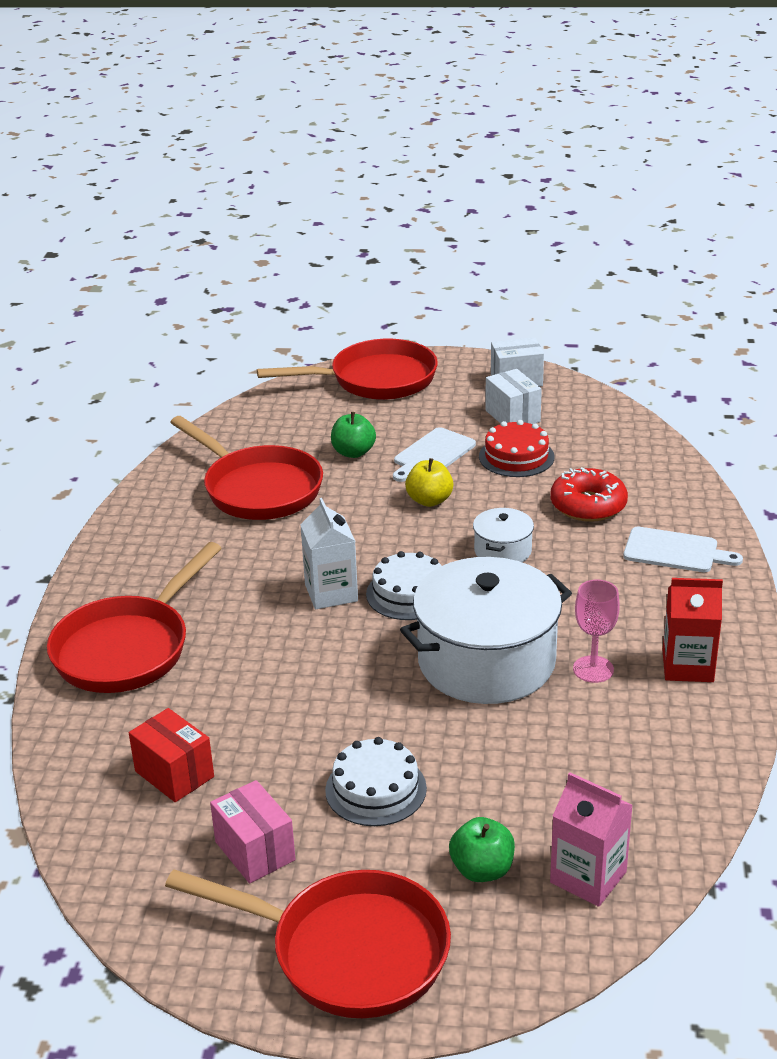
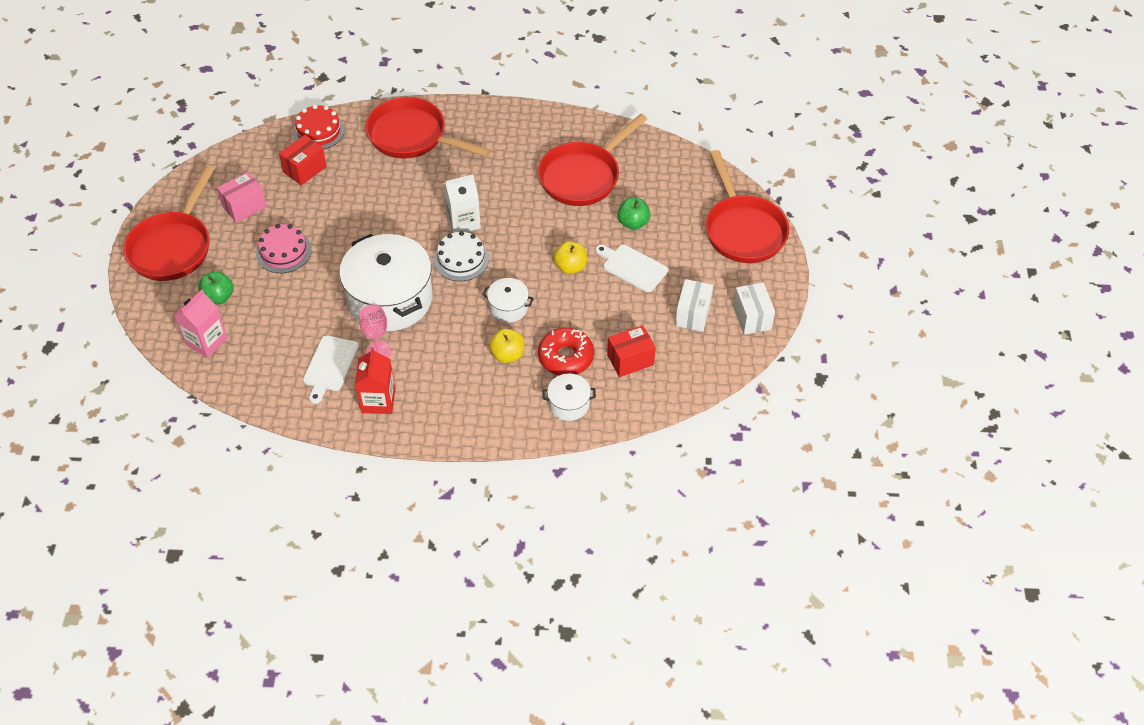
camera: 85 degrees right, 20 degrees up
(375, 789) = (283, 252): white cake -> pink cake
(512, 416) = (692, 314): white box -> white box turned 45 degrees counterclockwise
(516, 457) = (632, 316): red cake -> red cake (318, 131)
(588, 459) = (630, 360): none -> red box
(588, 551) = (507, 355): none -> yellow apple
(666, 504) = (568, 404): none -> white pot
(675, 551) = (507, 405): white cutting board -> white cutting board (330, 366)

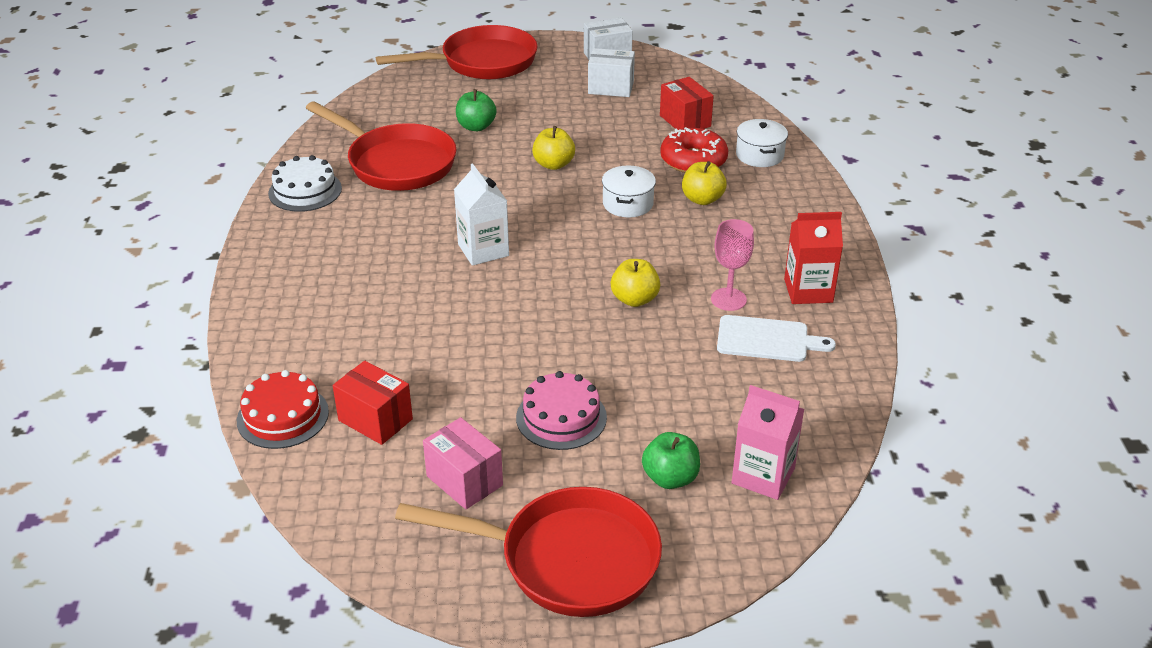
camera: 95 degrees left, 15 degrees down
(390, 299) = (634, 299): white pot -> yellow apple
(412, 136) = (307, 312): red pan -> none
(461, 259) = (553, 246): white cake -> white cake (305, 191)
(632, 267) = (547, 124): white cutting board -> none

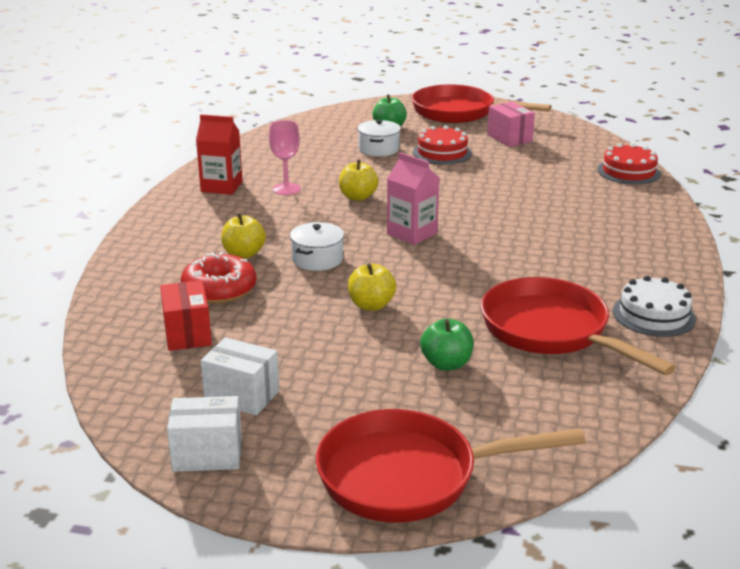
camera: 165 degrees left, 10 degrees down
(375, 420) = (564, 164): red box -> none
(483, 250) = (470, 241): white carton -> none
(561, 417) = (442, 152): pink cake -> red cake
(759, 155) = (146, 285): white pot -> white pot (378, 149)
(763, 476) = (336, 123): pink carton -> pink carton (412, 233)
(767, 339) = (279, 168): white cutting board -> none

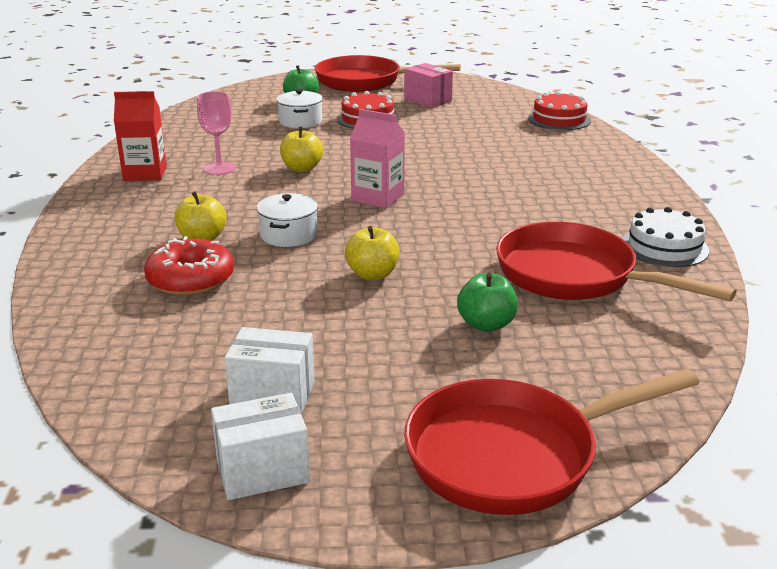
camera: 15 degrees left, 0 degrees up
(187, 334) = (174, 333): red box -> none

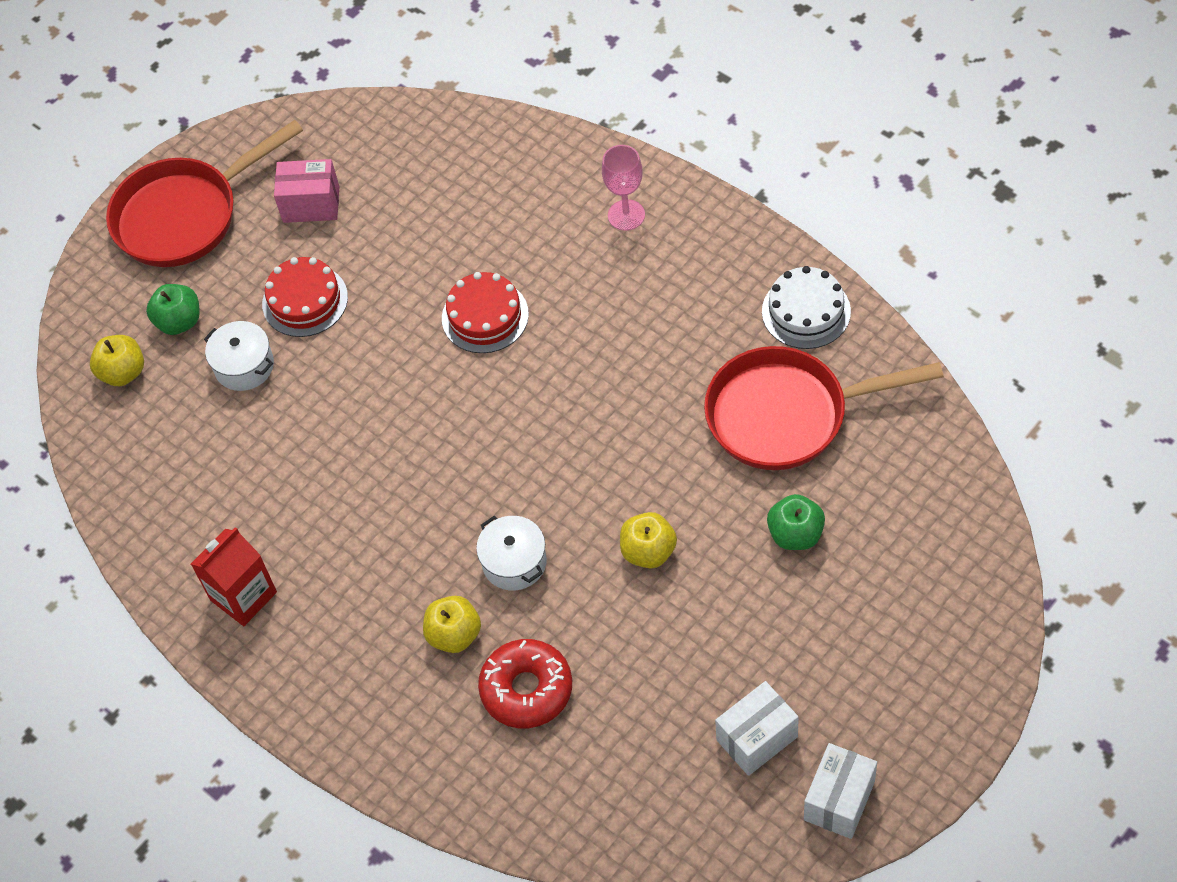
camera: 40 degrees left, 30 degrees up
(219, 168) = (300, 523): pink goblet -> pink goblet (626, 215)
(302, 168) = (376, 452): yellow apple -> yellow apple (123, 372)
(378, 197) = (509, 439): pink carton -> none
(513, 455) = (950, 646): red pan -> none
(559, 119) = (490, 139): red cake -> red cake (485, 316)

